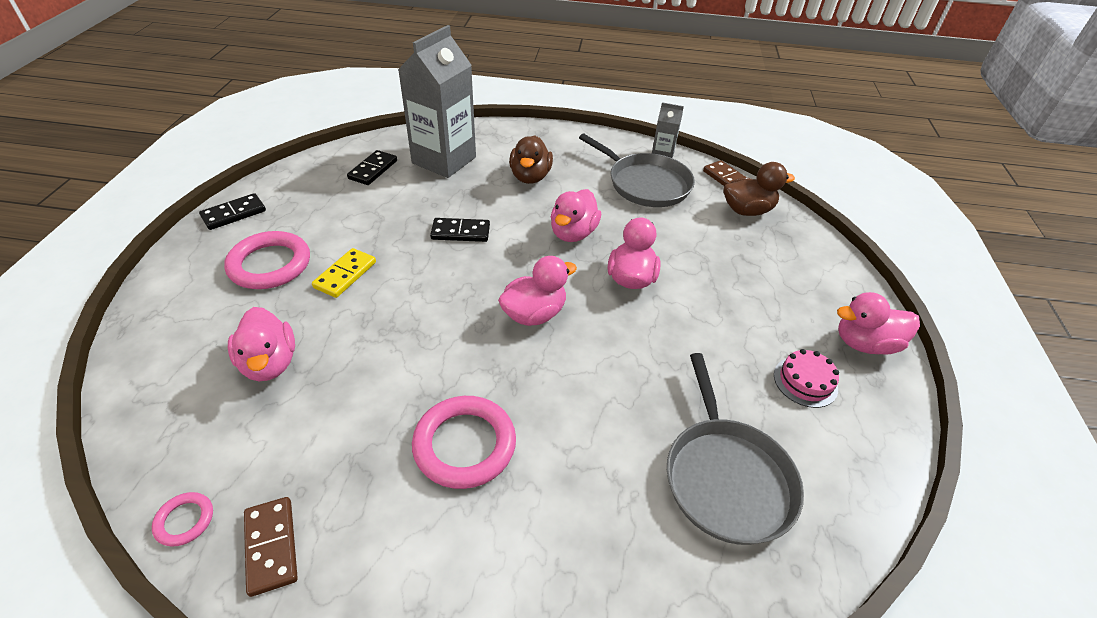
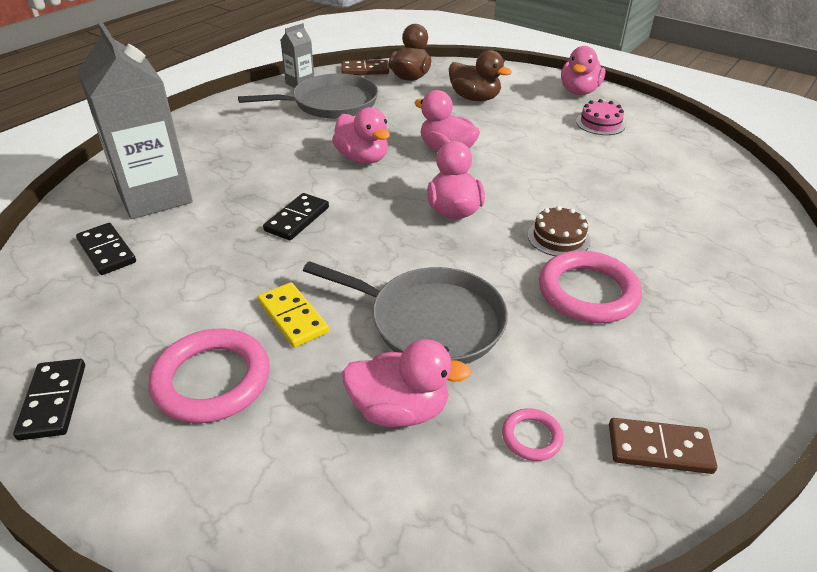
camera: 60 degrees left, 5 degrees down
(184, 520) = (604, 521): pink ring -> pink ring (531, 437)
(530, 177) = (251, 154): brown duck -> brown duck (474, 98)
(540, 400) = (558, 237): none -> brown cake
(726, 477) = (668, 182): grey pan -> grey pan (430, 321)

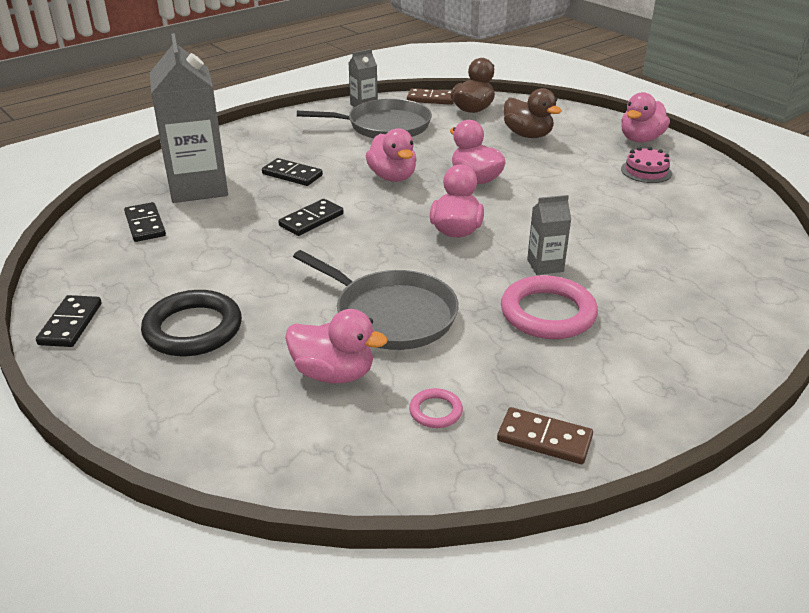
camera: 15 degrees right, 5 degrees down
(212, 380) = (193, 329): pink ring -> black ring
(255, 169) = (292, 175): none -> black domino
(293, 317) = (276, 294): yellow domino -> none
(558, 237) = (545, 265): brown cake -> grey carton

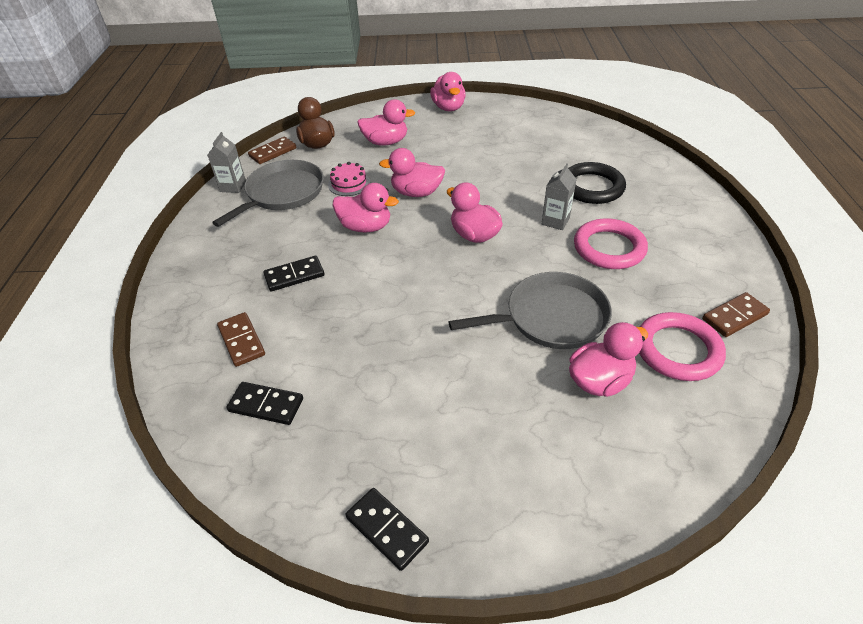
camera: 50 degrees left, 10 degrees up
(193, 329) = (473, 440): black ring -> black ring (592, 187)
(198, 187) = (242, 341): grey carton -> brown domino
(311, 220) = (379, 297): black domino -> none
(435, 411) = (677, 350): pink ring -> pink ring, size x2.08
(528, 135) = (386, 142): brown duck -> pink duck
(646, 171) = (488, 127): pink cake -> pink cake (349, 183)

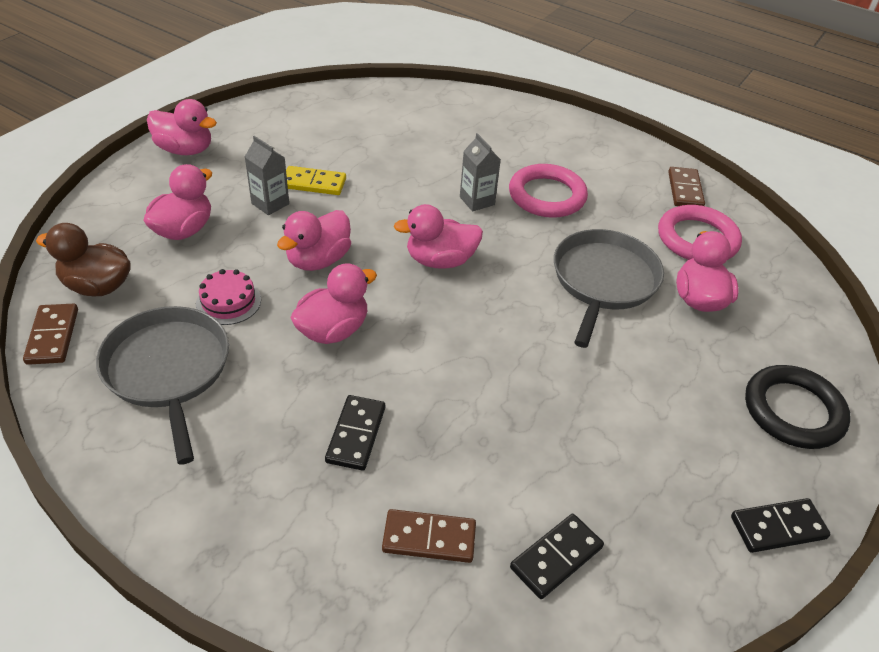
camera: 60 degrees left, 0 degrees up
(233, 186) = (81, 414): grey carton -> grey carton (270, 204)
(480, 157) = (314, 183): none -> yellow domino
(592, 187) = (452, 152): black ring -> black ring (793, 411)

